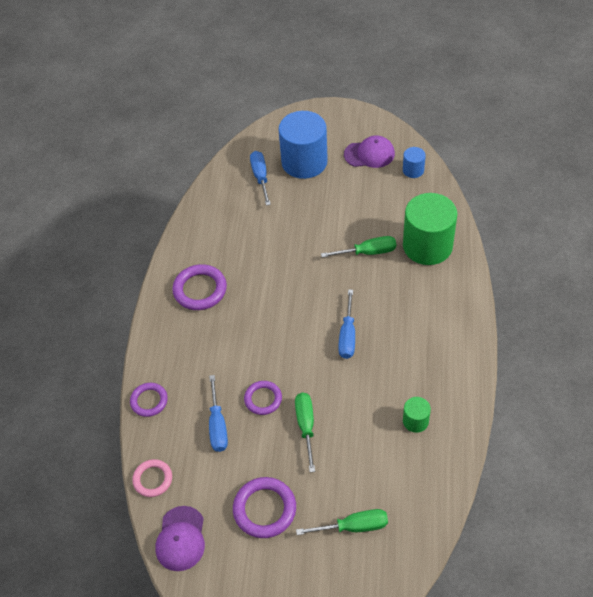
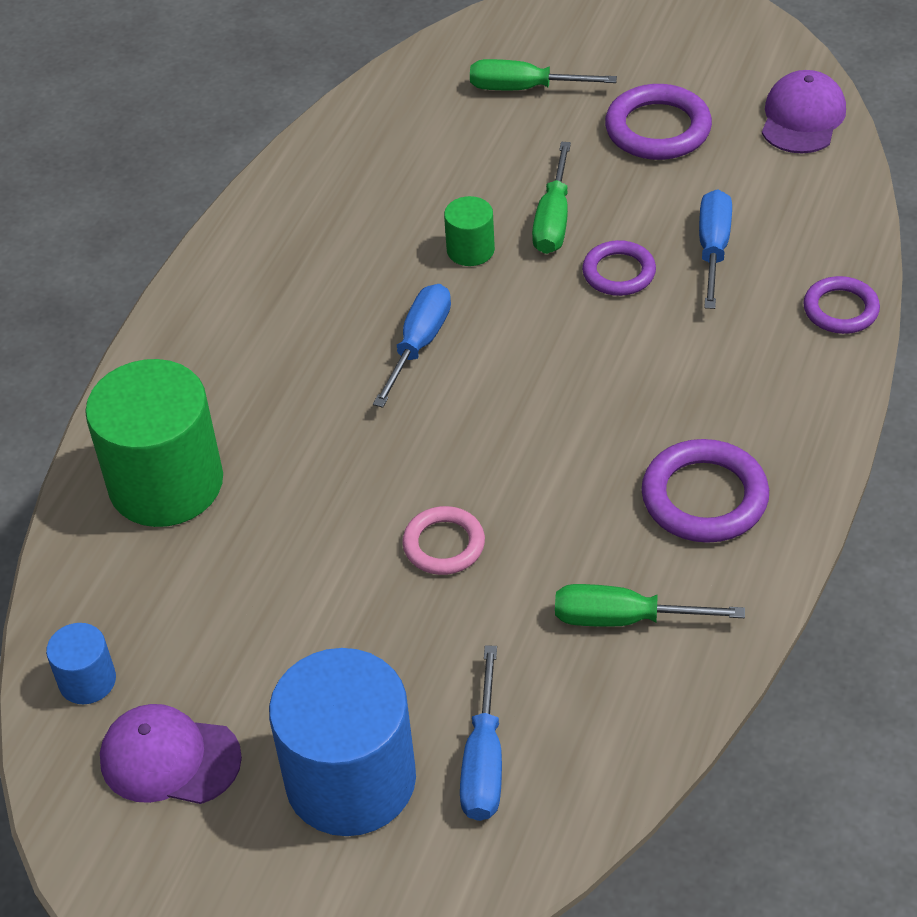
camera: 165 degrees left, 5 degrees down
(153, 479) = (843, 195): pink ring -> pink ring (444, 545)
(367, 252) = (302, 498): green screwdriver -> green screwdriver (625, 619)
(415, 421) = (361, 194): green cylinder -> green cylinder (470, 250)

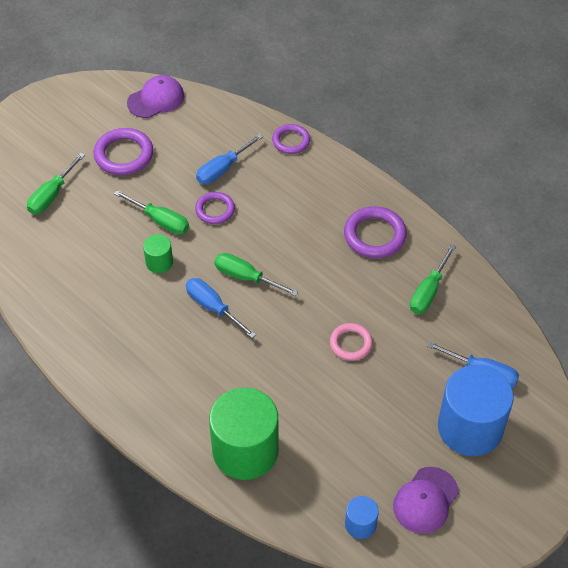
camera: 70 degrees left, 5 degrees up
(503, 361) = (246, 277): none -> green screwdriver
(713, 249) = (223, 169): blue screwdriver -> blue screwdriver turned 75 degrees counterclockwise
(802, 117) = (156, 99): purple cap -> purple cap turned 105 degrees clockwise

